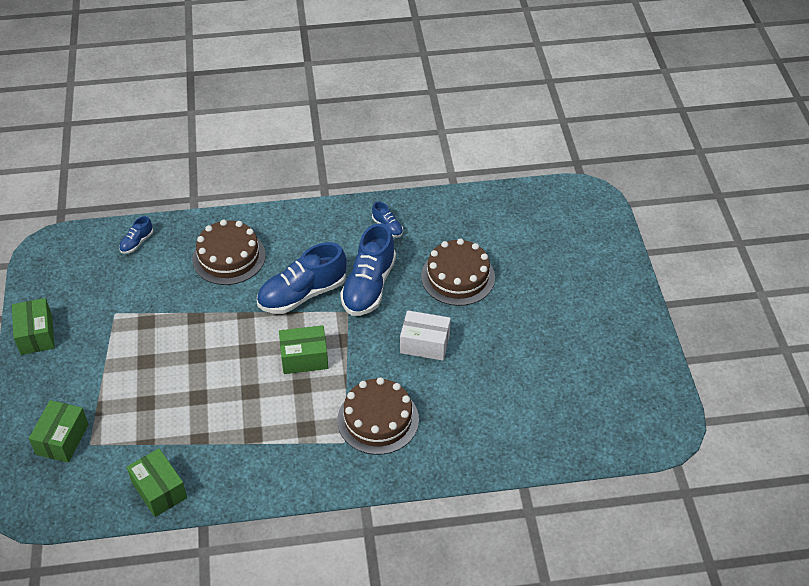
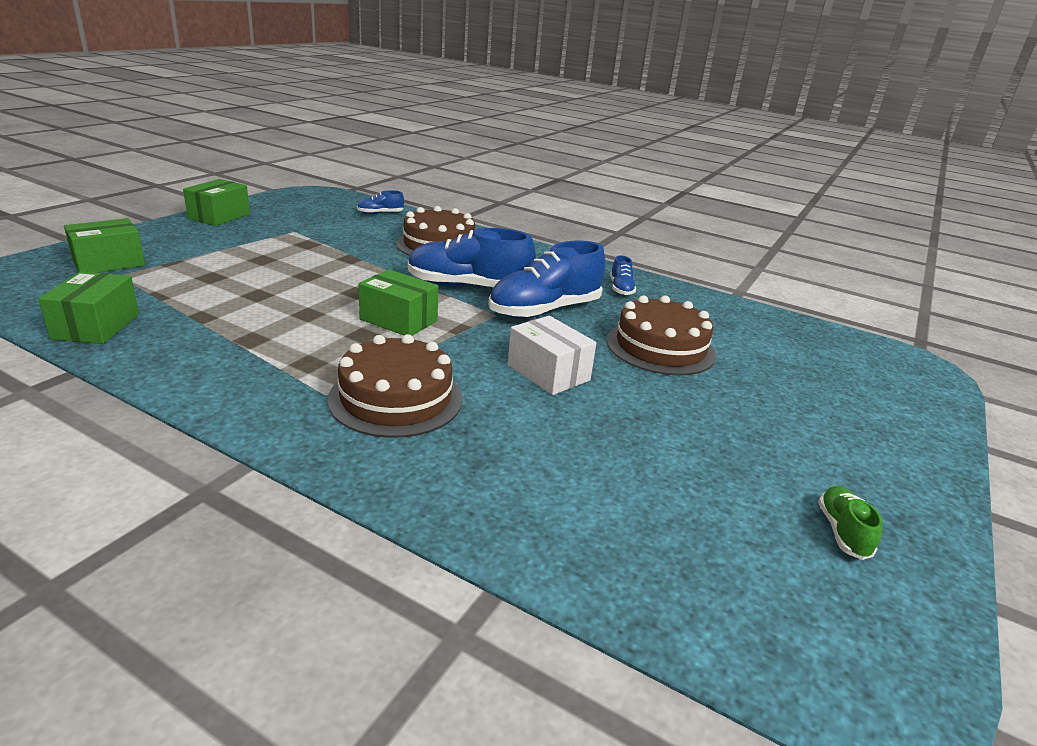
camera: 35 degrees right, 20 degrees down
(619, 360) = (842, 532): none -> green shoe

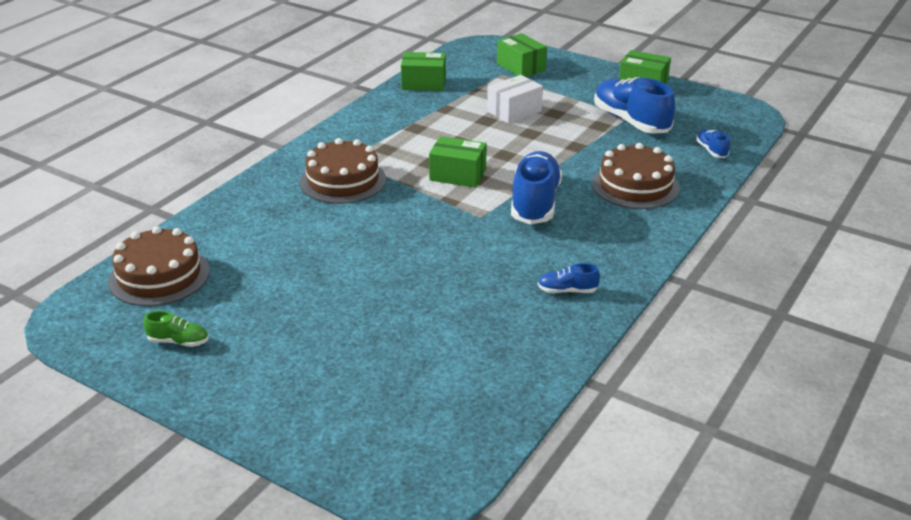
camera: 95 degrees right, 5 degrees up
(398, 320) = (457, 175): green box -> green box turned 75 degrees clockwise
(545, 310) = (496, 241): blue shoe -> blue shoe (631, 121)
(548, 373) = (381, 238): white box -> white box (514, 111)
(660, 347) = (434, 300): brown cake -> brown cake (159, 276)

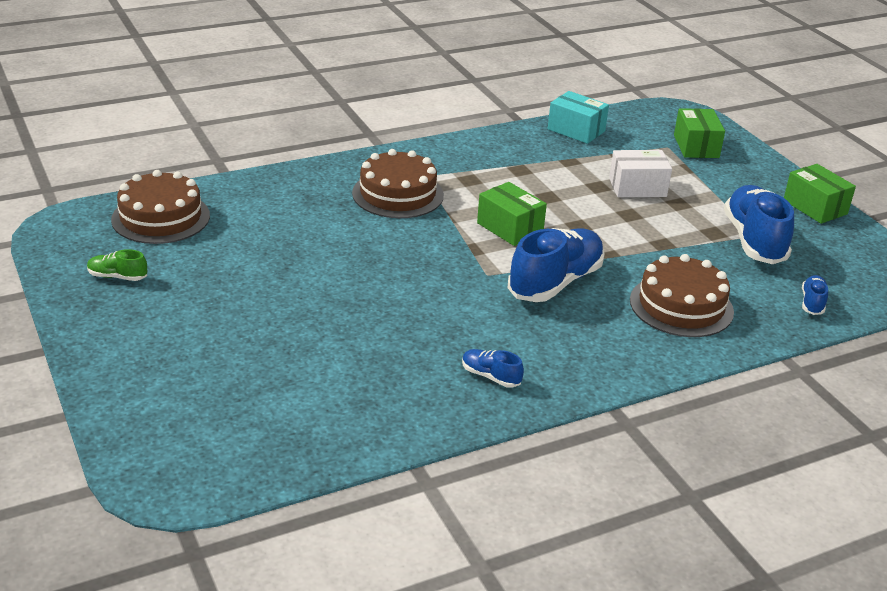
camera: 30 degrees right, 0 degrees up
(178, 341) = (117, 277): green shoe -> green shoe turned 150 degrees clockwise
(423, 83) = (576, 130): green box -> turquoise box

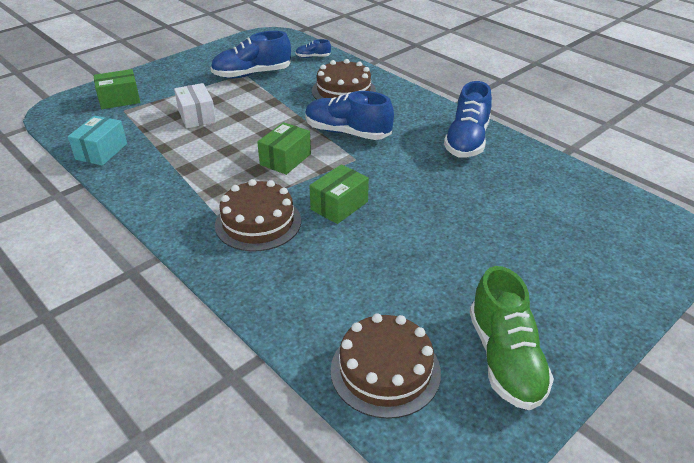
camera: 105 degrees left, 5 degrees up
(117, 277) = (505, 358): green shoe -> green shoe, size x2.17
(490, 376) = (467, 141): blue shoe -> blue shoe, size x2.17
(815, 207) = (198, 58): green box -> green box (339, 205)

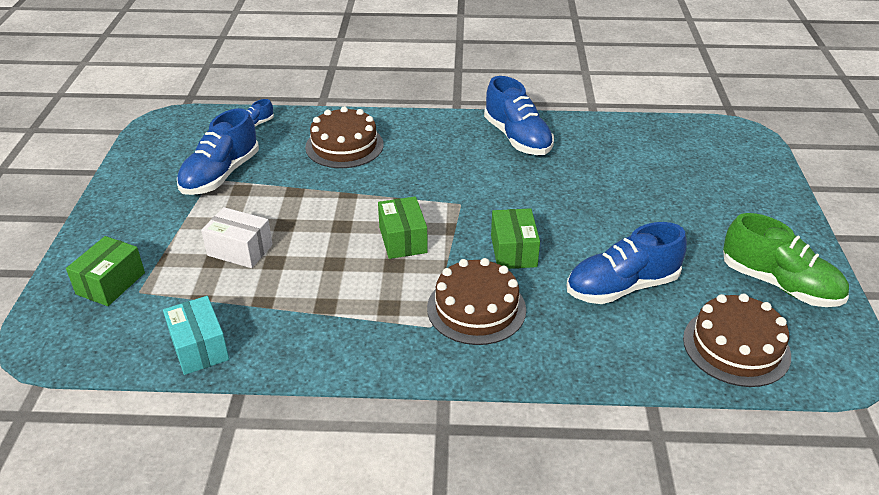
camera: 45 degrees left, 0 degrees up
(347, 133) = (414, 184): blue shoe -> blue shoe (622, 287)

